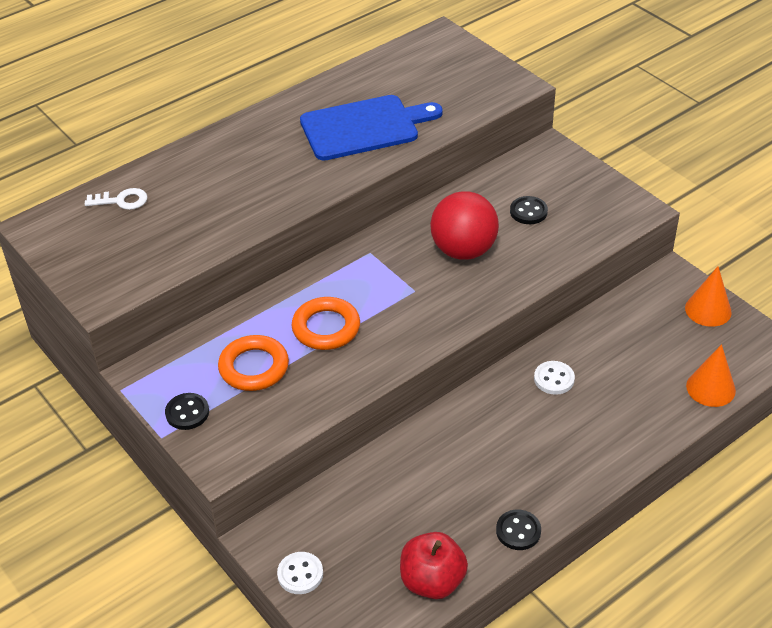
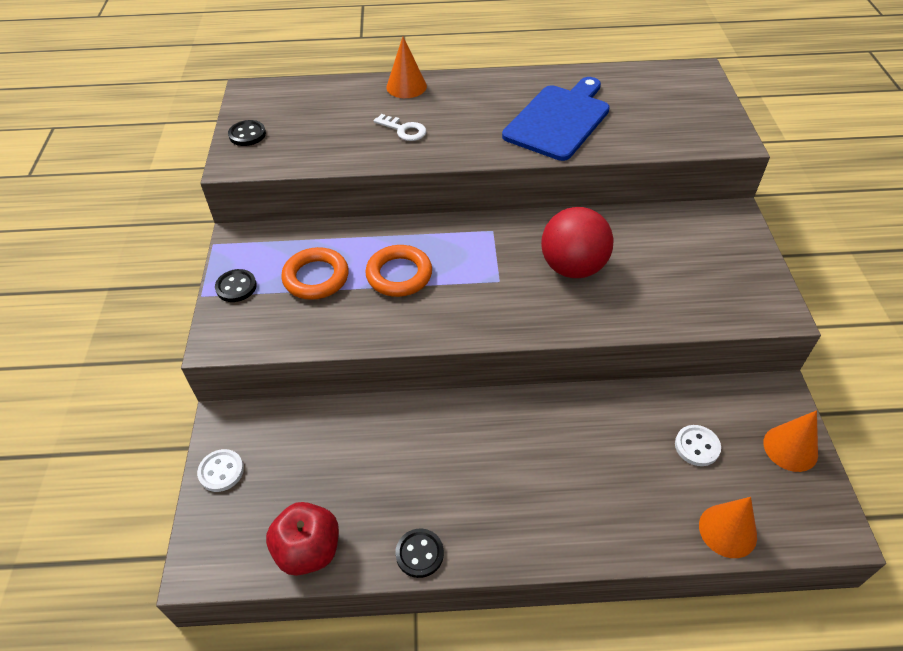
camera: 35 degrees right, 5 degrees up
(122, 201) = (323, 98): white key -> white key (404, 130)
(193, 155) = (406, 86): none -> orange cone
(364, 127) = (559, 120): blue cutting board -> blue cutting board turned 75 degrees counterclockwise
(528, 212) = (663, 261): black button -> black button (247, 134)
(554, 379) = (577, 429): white button -> white button (697, 446)

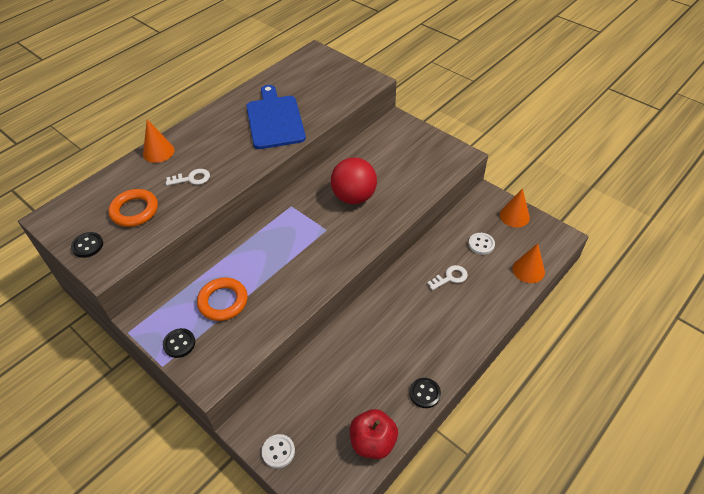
camera: 45 degrees left, 0 degrees up
(399, 275) = (270, 265): orange ring -> orange ring (134, 211)
(607, 453) = (450, 277): none -> white key

